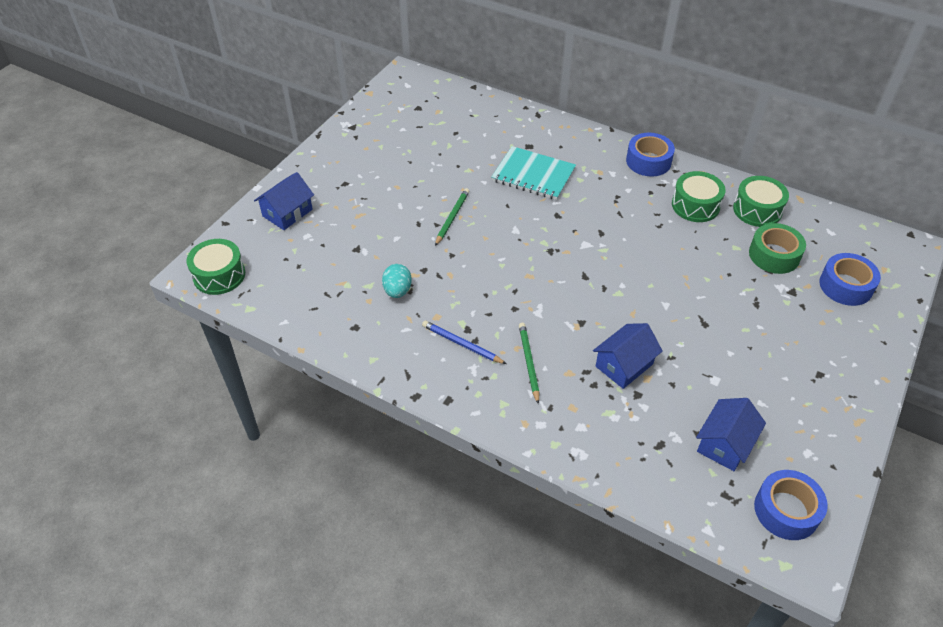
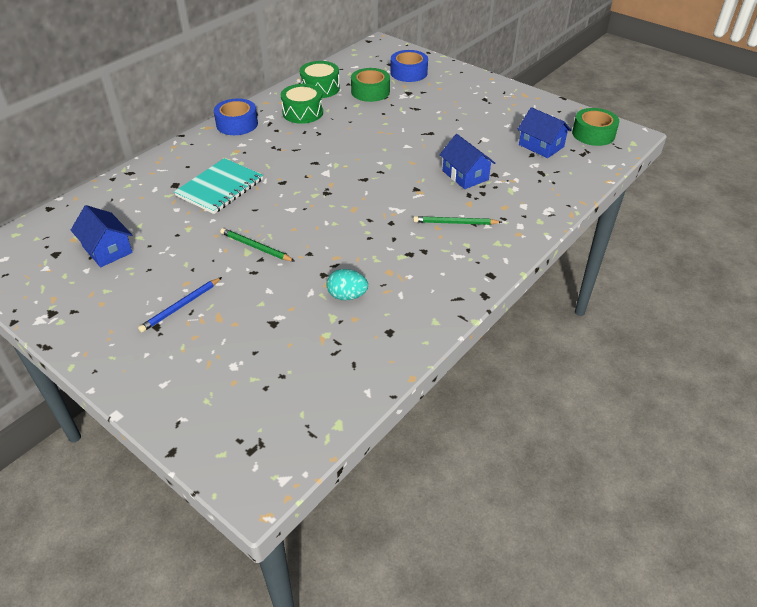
camera: 80 degrees left, 5 degrees down
(219, 275) = (271, 457): green drum -> none
(287, 213) = (183, 383): blue house -> blue house (107, 249)
(462, 344) = (427, 259): blue pencil -> blue pencil (181, 306)
(786, 510) = (593, 134): blue tape -> green tape

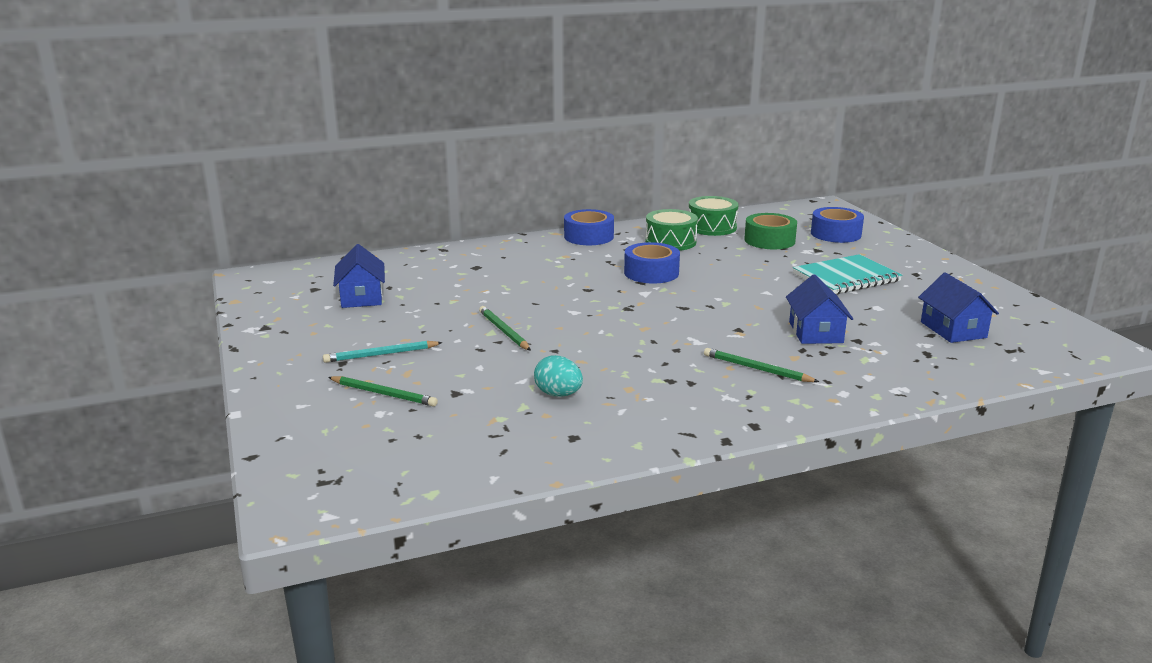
camera: 30 degrees right, 20 degrees down
(181, 306) = (381, 354): blue pencil -> turquoise pencil
(219, 346) = (383, 394): none -> green pencil
(220, 188) = (517, 279): turquoise notebook -> turquoise notebook (846, 277)
(314, 150) = (651, 273): none -> blue tape
(593, 134) = (1047, 335): green tape -> none

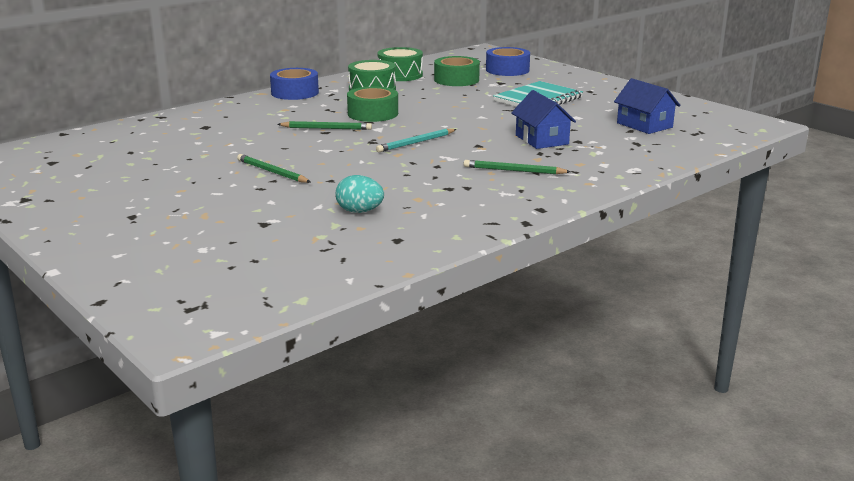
camera: 20 degrees left, 0 degrees up
(361, 297) = (108, 163): blue house -> none
(381, 354) = (167, 205): turquoise pencil -> turquoise pencil (416, 143)
(383, 394) = (194, 234): green pencil -> green pencil (326, 128)
(651, 273) = (373, 113): blue tape -> green tape

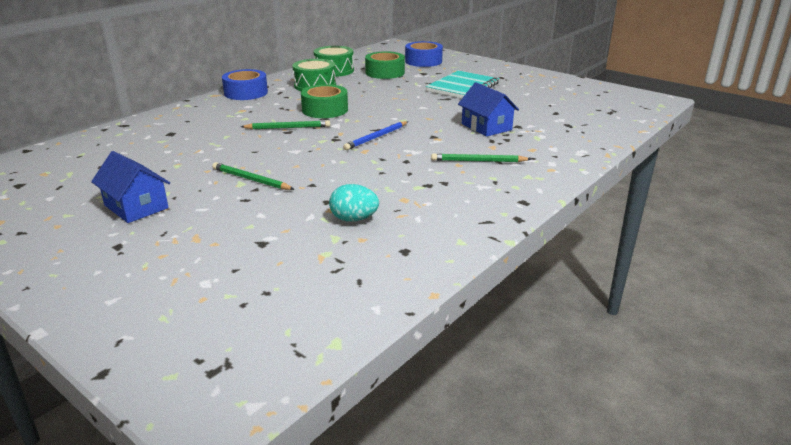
camera: 10 degrees left, 5 degrees up
(416, 143) = (376, 137): turquoise pencil -> blue pencil
(644, 125) = (564, 107): blue house -> blue house (136, 207)

